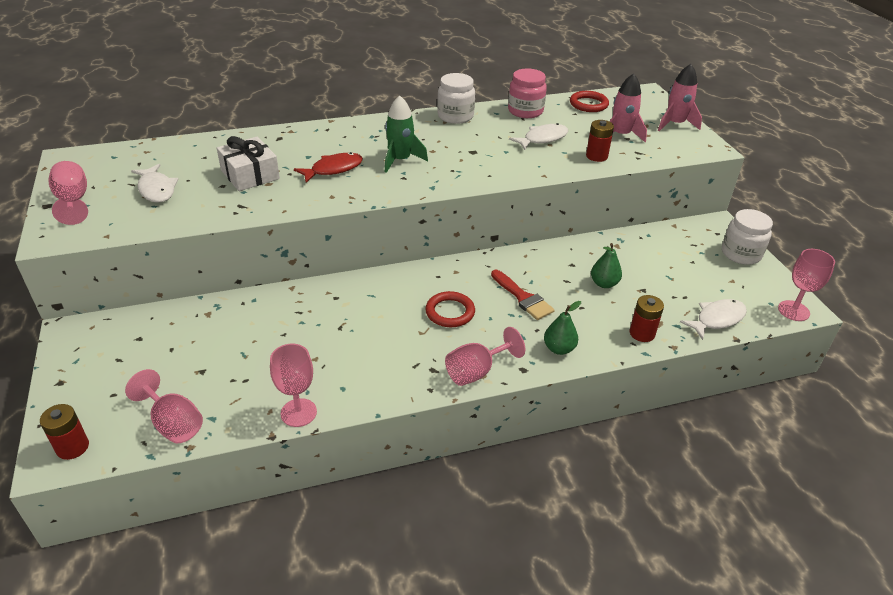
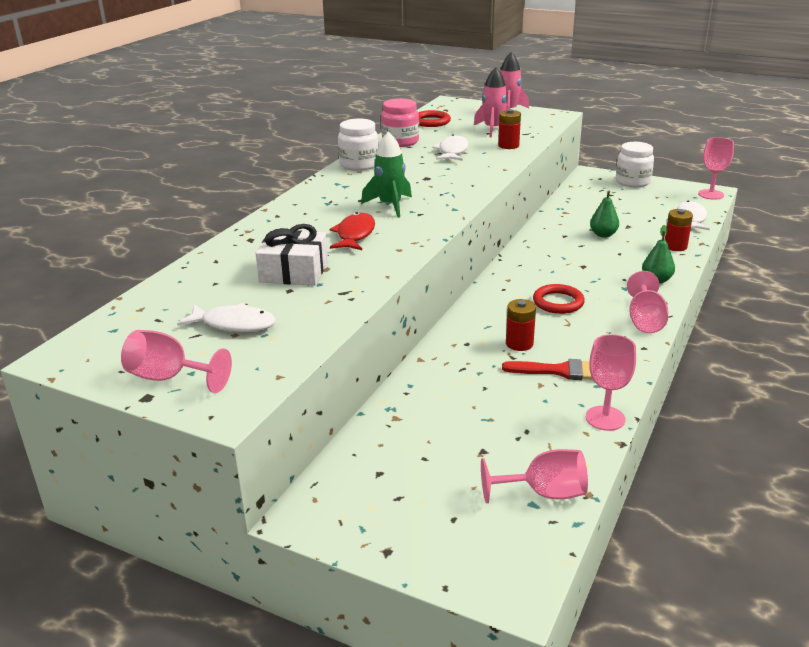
camera: 45 degrees left, 10 degrees down
(72, 447) = (510, 572): red battery -> red battery (519, 343)
(523, 298) = (579, 268): red brush -> red brush (560, 371)

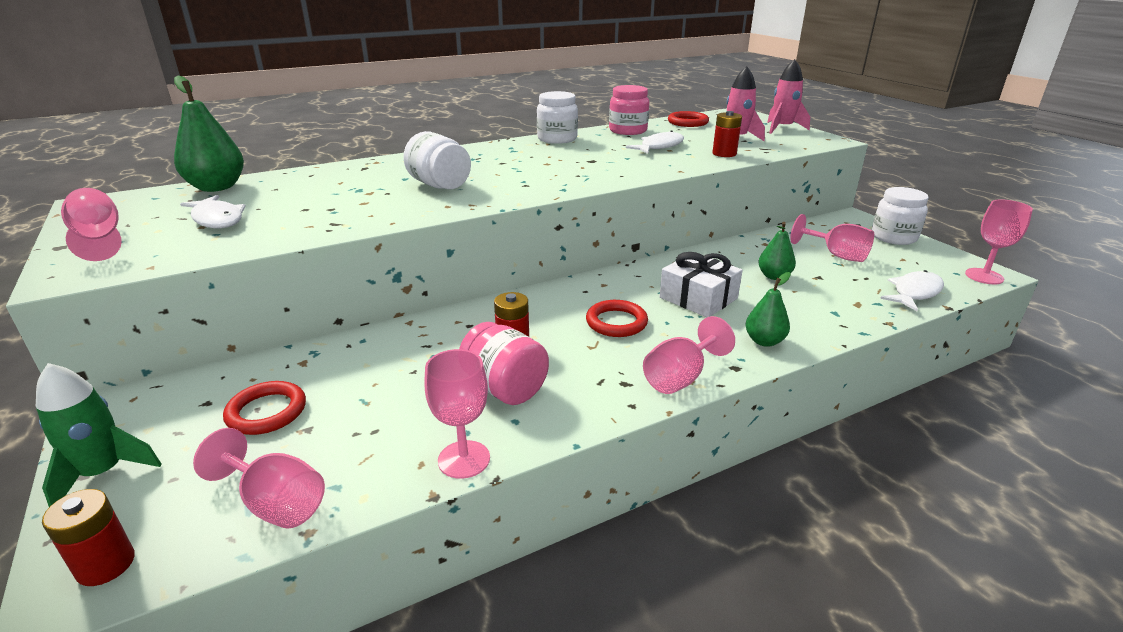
camera: 35 degrees right, 0 degrees up
(154, 300) = (217, 187): none -> green pear
(294, 271) = (338, 197): white gift -> white gift (698, 298)
(354, 235) = (439, 185): red fish -> white jar
(390, 206) = (515, 172): green rocket -> green rocket (103, 472)
(435, 456) = (267, 412): none -> red ring
(560, 371) = (505, 388): red brush -> pink jar
(618, 206) = (836, 255): none -> pink goblet
(675, 246) = (846, 315): red battery -> red battery (106, 565)

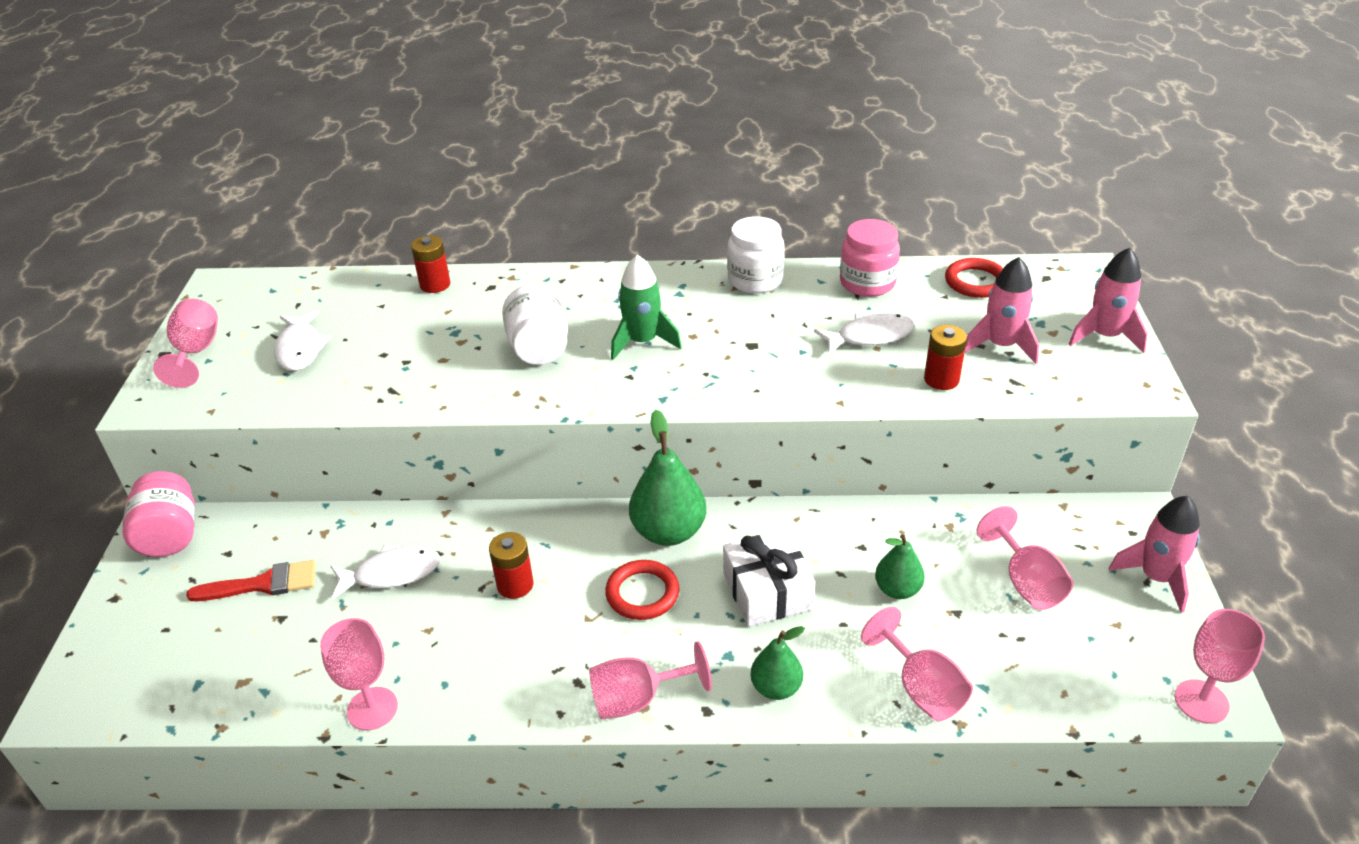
camera: 30 degrees right, 10 degrees up
(103, 472) = (127, 601): green rocket -> green rocket (642, 342)
(106, 565) = (91, 693): red battery -> red battery (435, 284)
(217, 187) = (332, 287): green pear -> green pear (668, 532)
(267, 412) = (263, 584): red ring -> red brush
(276, 503) = (216, 688): pink goblet -> pink goblet (921, 688)
(505, 388) = (465, 640): pink jar -> pink jar (170, 535)
(893, 237) = (1156, 578): white jar -> pink rocket
(914, 293) = (1056, 689): white fish -> white fish (391, 573)

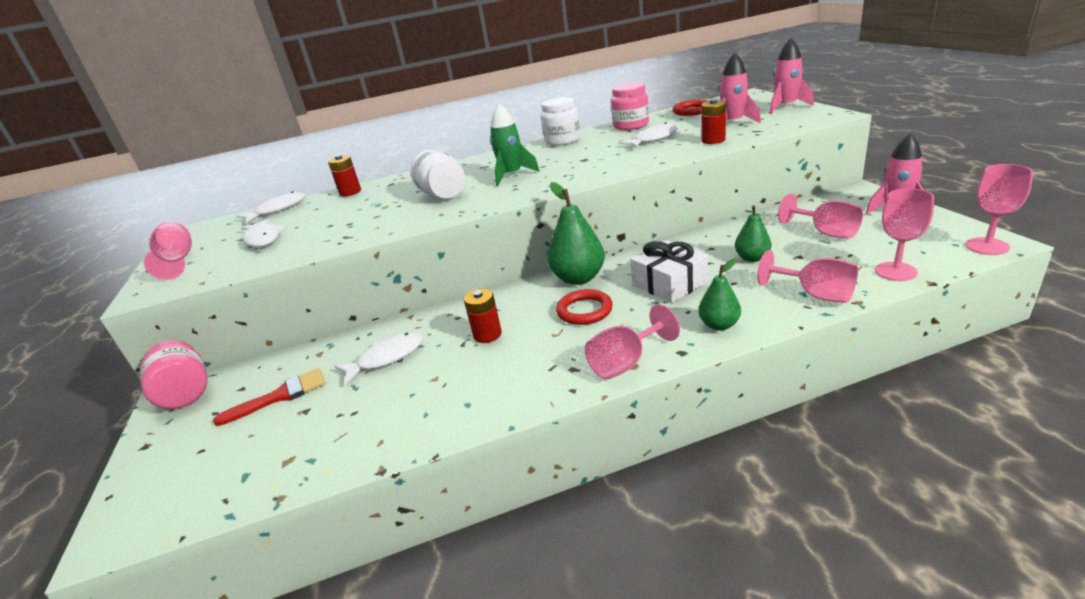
camera: 15 degrees left, 10 degrees down
(337, 286) = (278, 210): none -> white fish
(372, 708) = (414, 438): pink goblet -> pink goblet (895, 271)

